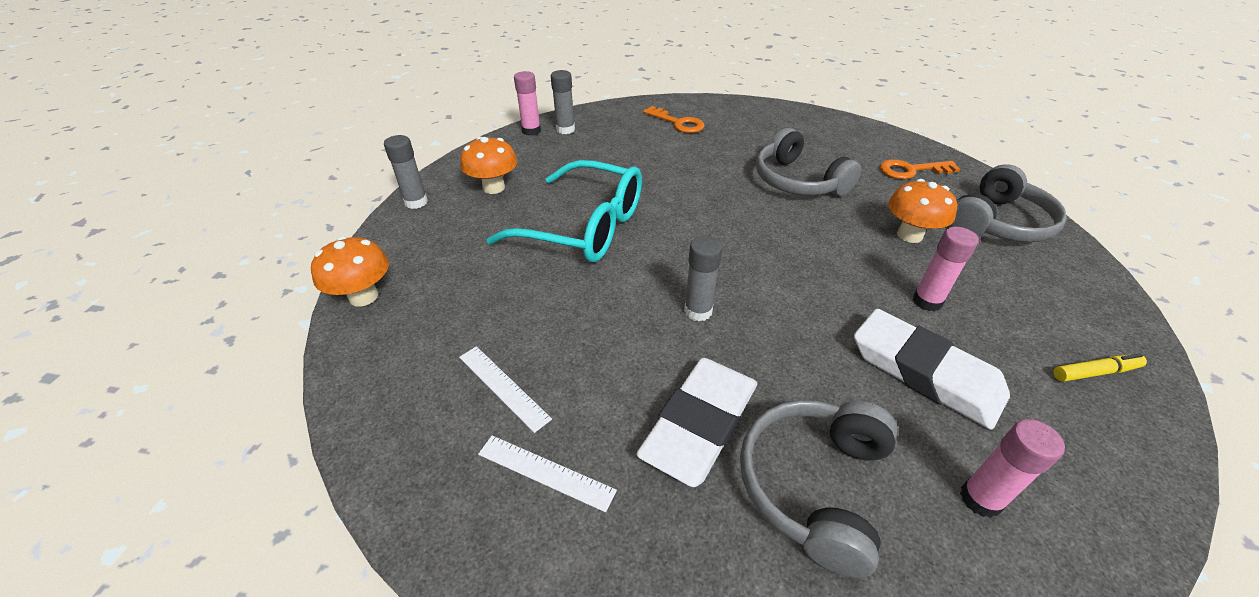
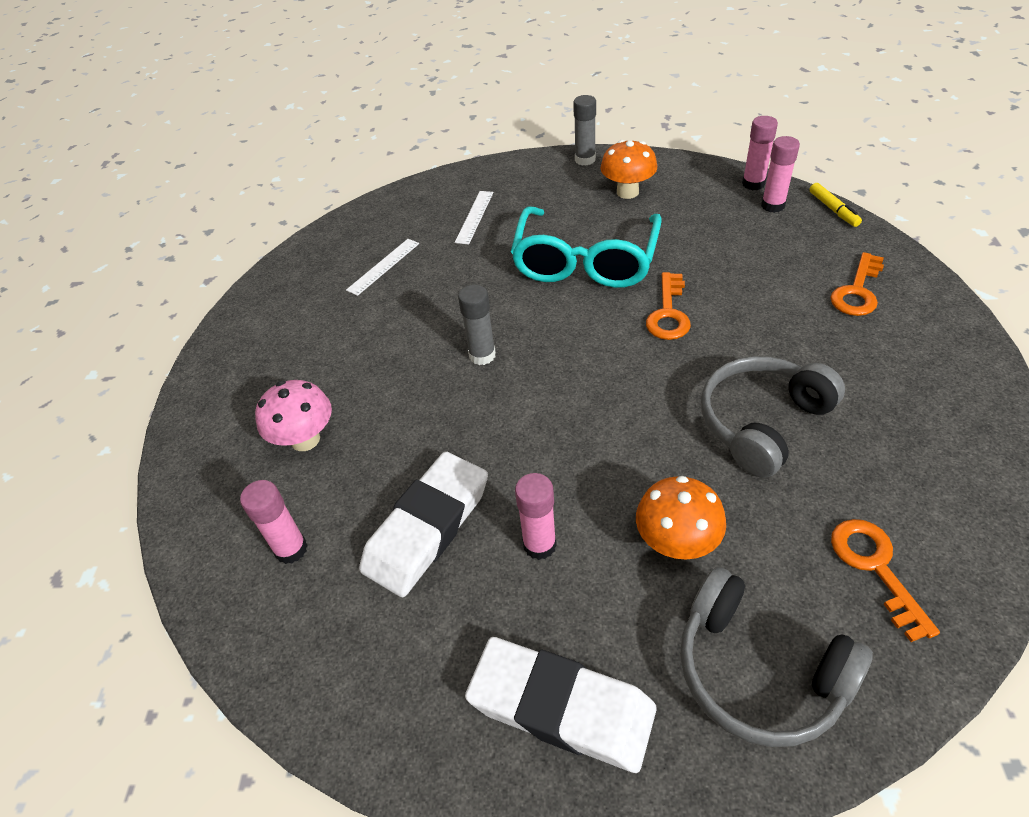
camera: 85 degrees right, 5 degrees up
(363, 296) = (460, 178): orange mushroom -> none
(545, 472) = (316, 303): white ruler -> white ruler (474, 217)
(565, 129) = (772, 206): grey glue stick -> pink glue stick
(674, 196) = (668, 313): none -> orange key
(699, 423) = (357, 371): white eraser -> white eraser (561, 707)
(813, 485) = (305, 439): grey headphones -> pink mushroom
(1094, 372) = (448, 703): yellow marker -> yellow marker (833, 209)

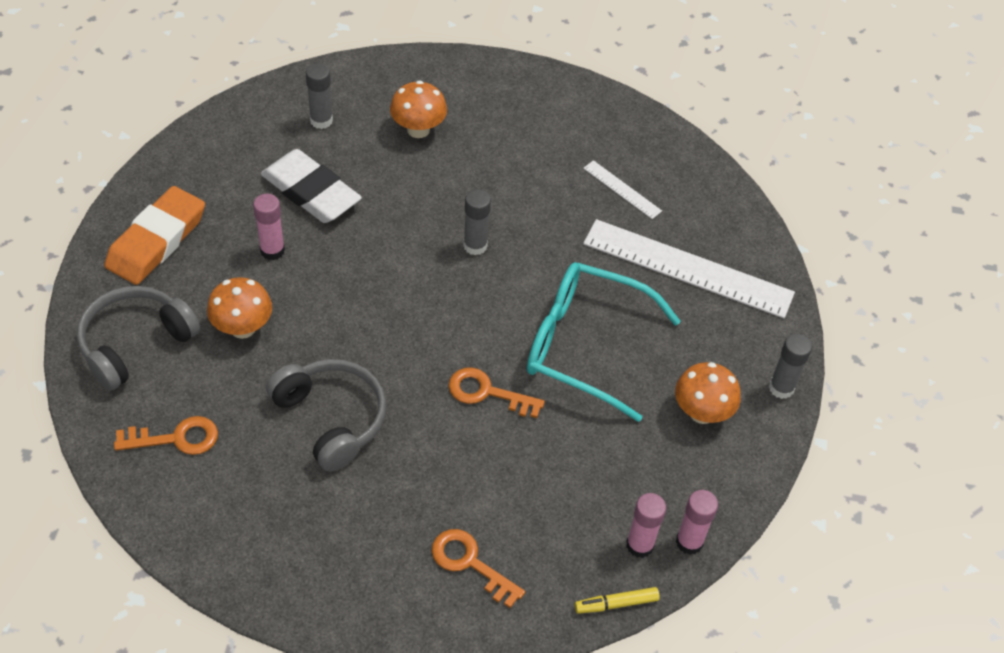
camera: 90 degrees right, 5 degrees up
(291, 549) = (321, 120): pink glue stick -> grey glue stick
(305, 439) = (418, 129): pink mushroom -> orange mushroom
(474, 217) = (687, 268): white ruler -> white ruler, size x2.21
(561, 707) = (157, 240): white eraser -> orange eraser

